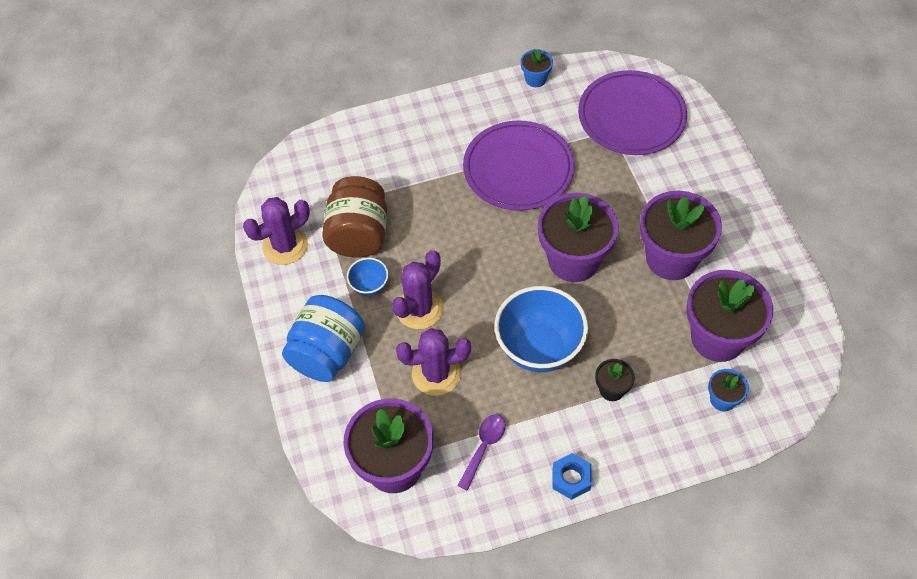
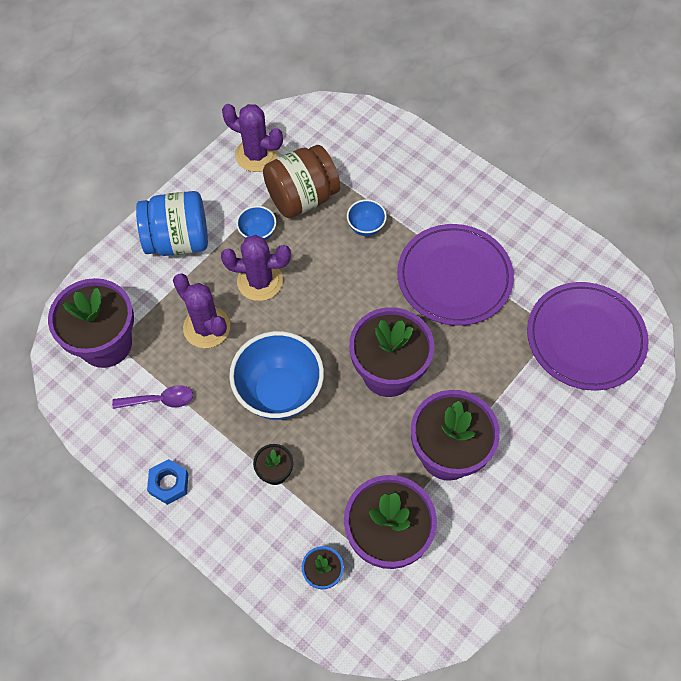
camera: 55 degrees right, 5 degrees up
(425, 203) = (366, 227): none -> blue bowl
(535, 79) = (564, 237): blue flower pot -> none

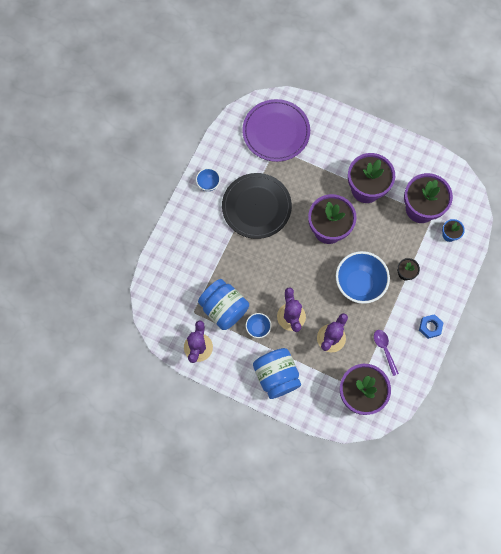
camera: 105 degrees left, 10 degrees up
(302, 197) = (224, 309): brown jar -> blue jar
(366, 227) = (235, 264): blue bowl -> blue bowl (208, 184)
(454, 277) = (256, 207): purple plate -> black plate

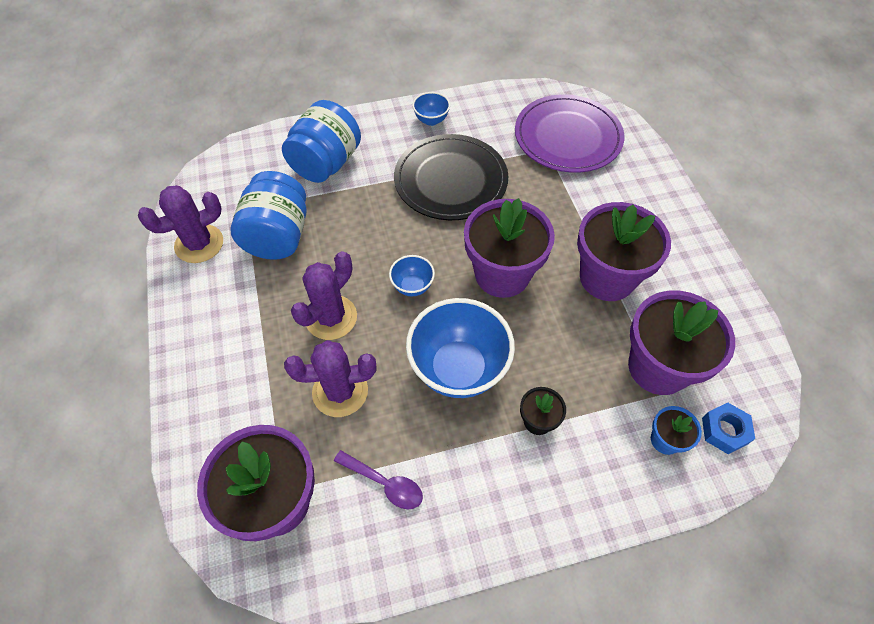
camera: 50 degrees right, 15 degrees down
(258, 328) = (281, 290): blue bowl -> blue bowl (412, 286)
(276, 376) = (222, 361): blue jar -> blue jar (326, 163)
(384, 349) = (385, 483): purple spoon -> purple spoon turned 90 degrees clockwise
(430, 327) = (485, 530): blue nut -> blue nut (724, 431)

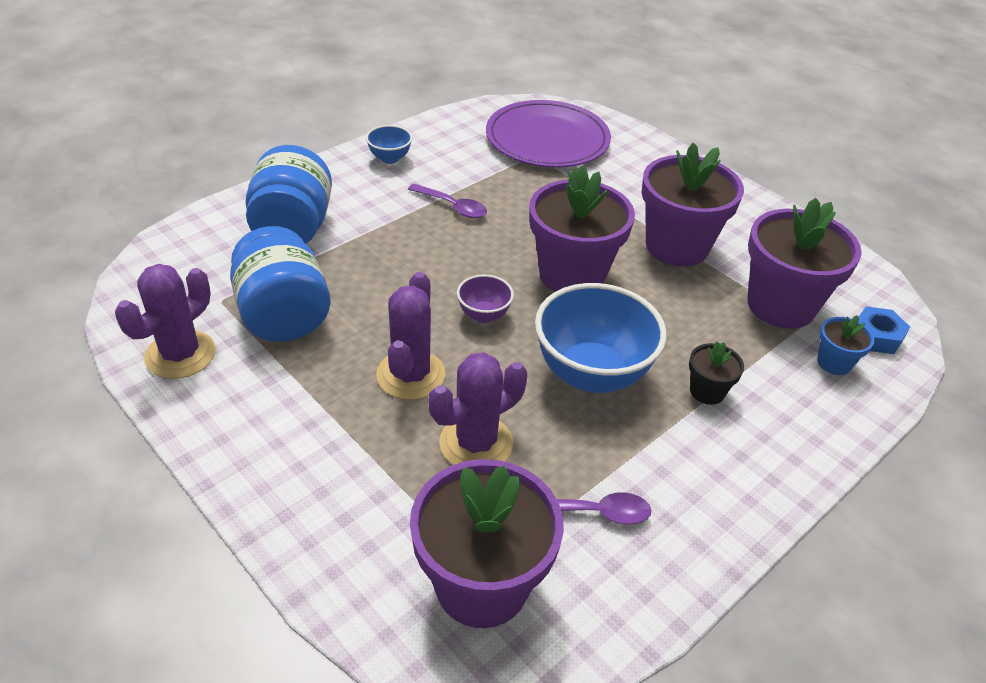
camera: 30 degrees left, 15 degrees down
(412, 286) = (484, 315): blue bowl -> purple bowl
(450, 180) = (453, 207): black plate -> purple spoon

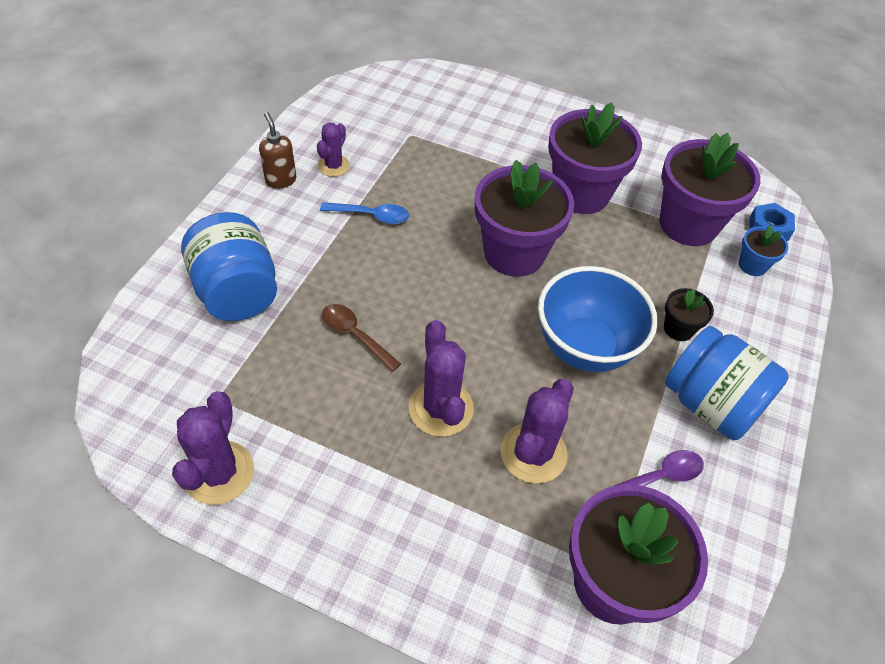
camera: 25 degrees left, 10 degrees up
(283, 315) = (289, 392): blue jar -> blue jar (710, 404)
(372, 292) = (355, 335): none -> brown spoon
(390, 158) = (281, 180): blue bowl -> brown soap dispenser
(445, 160) = (333, 166): none -> purple cactus
(453, 207) = (371, 216): purple spoon -> blue spoon
(484, 315) = (466, 322): purple bowl -> none
(547, 139) = (411, 113): purple plate -> none

